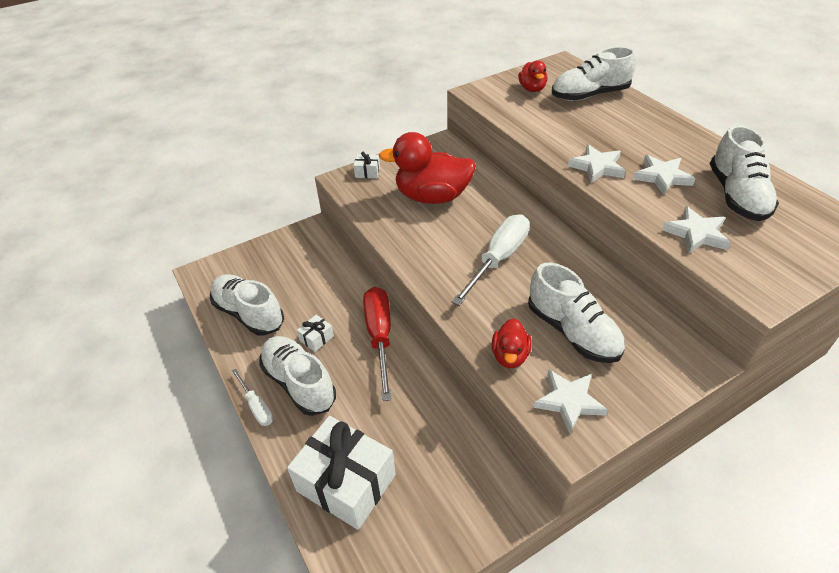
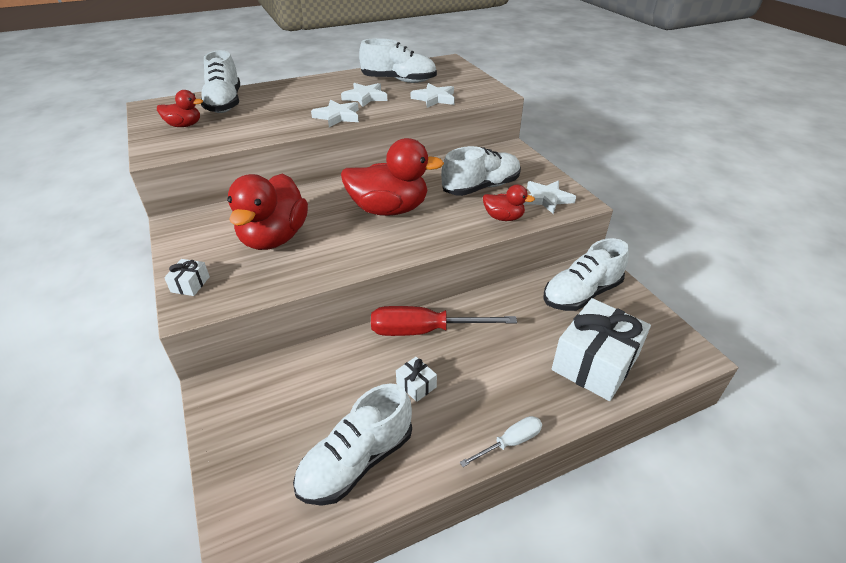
camera: 85 degrees left, 5 degrees down
(299, 383) = (479, 401): white shoe -> white shoe (581, 294)
(498, 259) = (389, 209): white screwdriver -> red duck

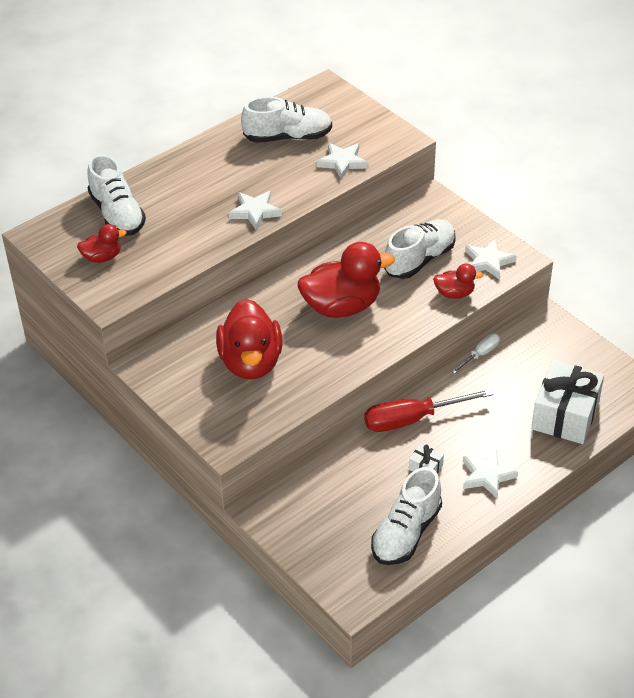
camera: 15 degrees left, 5 degrees up
(190, 284) = (209, 425): white gift -> none
(365, 97) = (266, 174): white star -> white star (487, 476)
(510, 442) = (515, 493): white screwdriver -> white screwdriver (480, 354)
(581, 294) = (539, 351): white shoe -> none

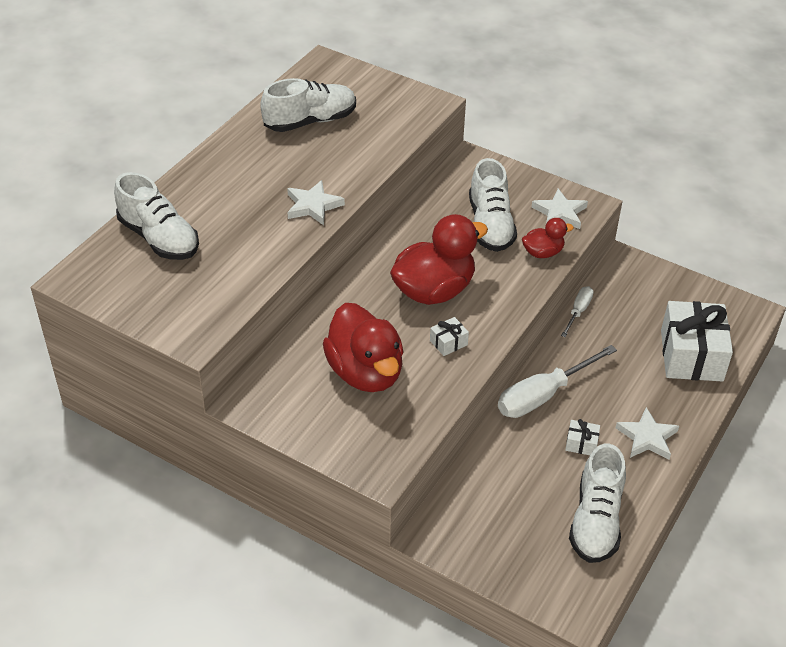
camera: 20 degrees left, 0 degrees up
(102, 257) = (163, 289): red duck -> none
(332, 353) = (448, 343): none -> white gift
(342, 162) = (381, 137): white star -> none
(412, 419) = (543, 395): red screwdriver -> white screwdriver
(419, 260) = (490, 225): white shoe -> white shoe turned 150 degrees clockwise

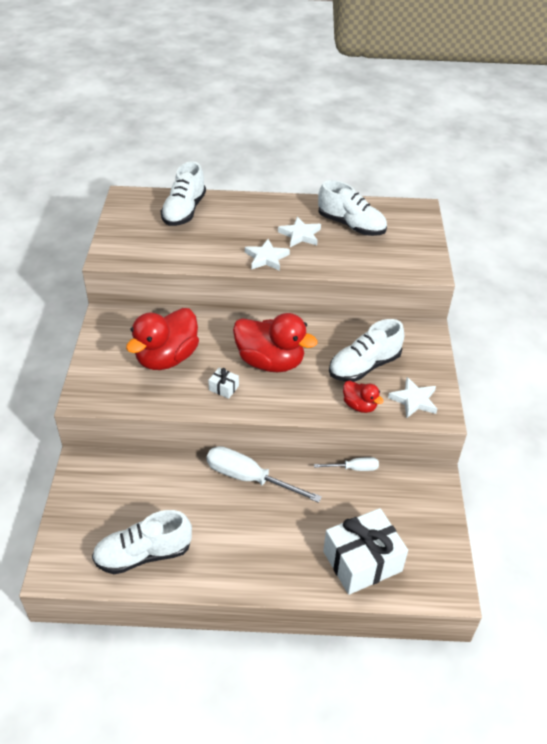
camera: 60 degrees right, 0 degrees up
(581, 444) = (215, 518): white gift -> none
(647, 437) = (248, 560): white star -> white star (300, 235)

